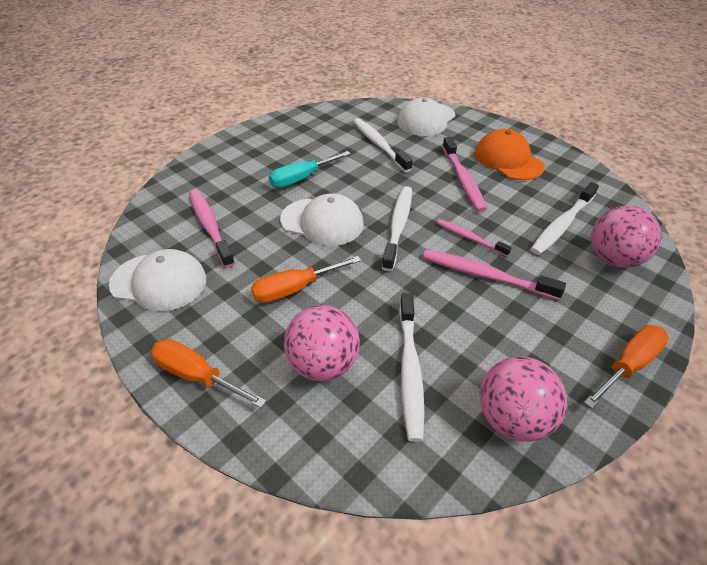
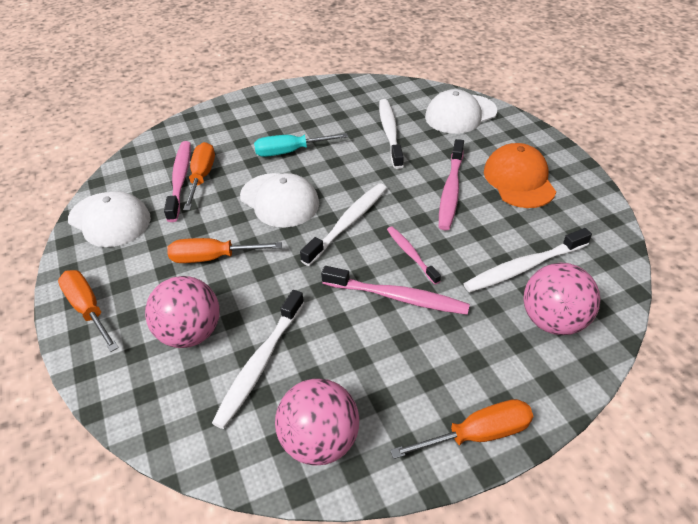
camera: 25 degrees right, 0 degrees up
(231, 219) = (202, 177): none -> orange screwdriver
(485, 275) = (398, 297): pink toothbrush -> pink toothbrush turned 150 degrees clockwise

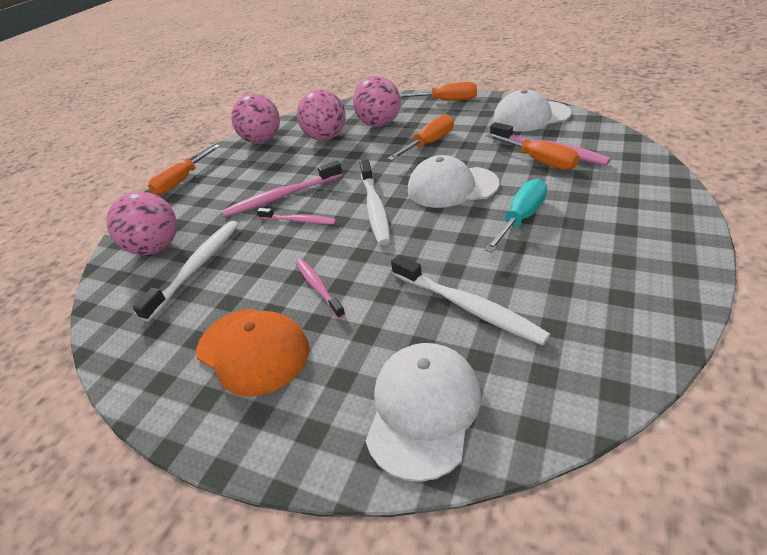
camera: 140 degrees right, 5 degrees down
(260, 364) = (326, 137): white toothbrush -> pink ball
(451, 191) = (318, 287): pink toothbrush -> pink toothbrush, size x0.62

